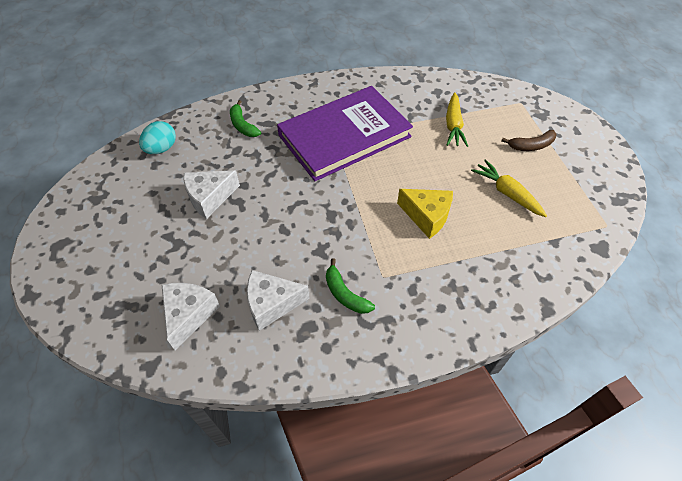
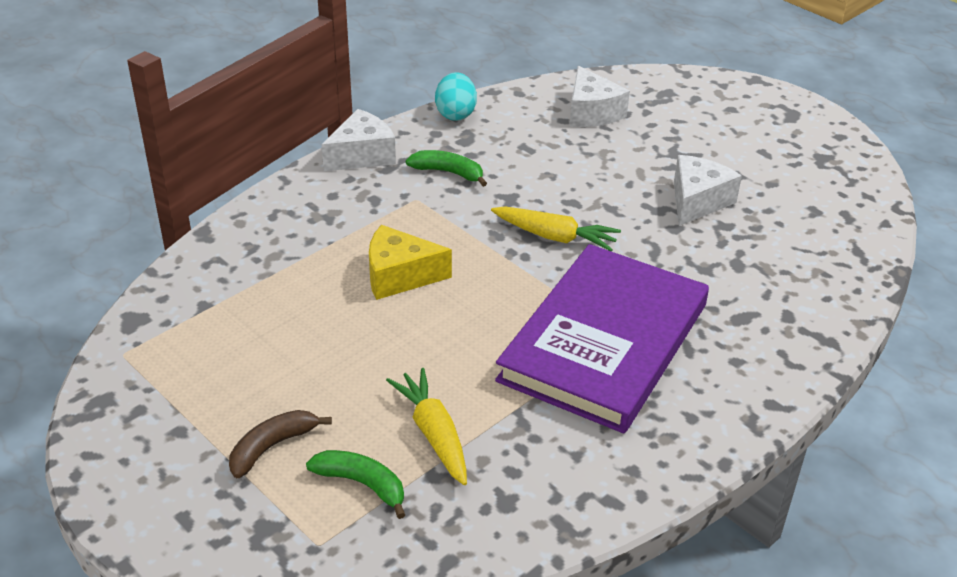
camera: 150 degrees right, 15 degrees down
(161, 149) = (835, 229): turquoise egg -> turquoise egg (455, 114)
(243, 125) = (773, 300): green banana -> green banana (362, 484)
(272, 304) = (519, 143): white cheese -> white cheese (362, 155)
(506, 193) = (293, 347): yellow carrot -> yellow carrot (555, 237)

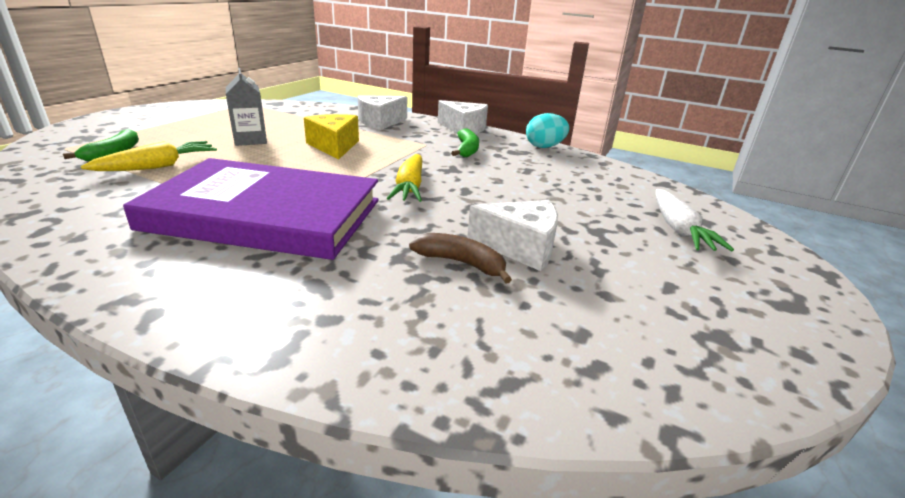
camera: 70 degrees right, 10 degrees down
(272, 447) = (160, 133): brown banana -> brown banana (461, 263)
(345, 351) = (250, 140): none -> grey carton
(591, 112) = (613, 189): white cheese -> white cheese (380, 122)
(681, 112) = (679, 230): none -> white carrot

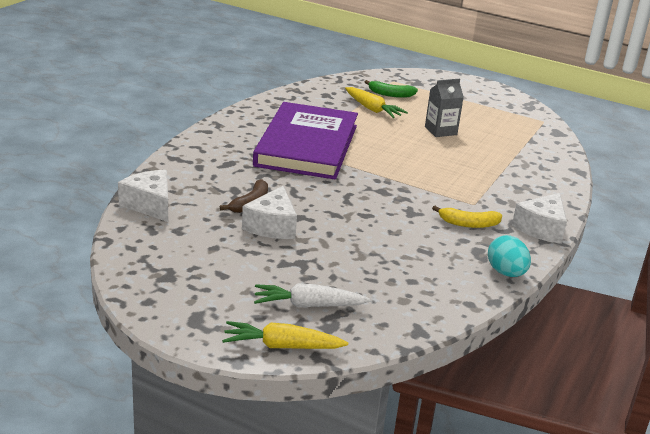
camera: 90 degrees right, 0 degrees up
(334, 146) = (444, 162): yellow cheese -> none
(380, 122) = (531, 183): white cheese -> white cheese (150, 205)
(410, 187) = (364, 192): yellow carrot -> yellow carrot (281, 346)
(467, 150) = (468, 224): green banana -> yellow banana

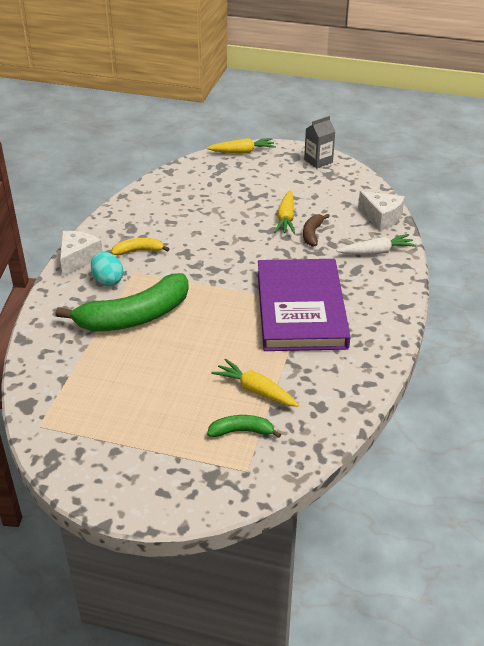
camera: 170 degrees right, 10 degrees up
(272, 226) = (286, 219): white cheese -> yellow carrot
(308, 305) = (237, 173): white carrot -> white carrot (376, 252)
(440, 131) = (169, 369): grey carton -> grey carton (318, 161)
(472, 168) = (134, 317): none -> green banana
(506, 273) = (112, 216): turquoise egg -> turquoise egg (108, 280)

